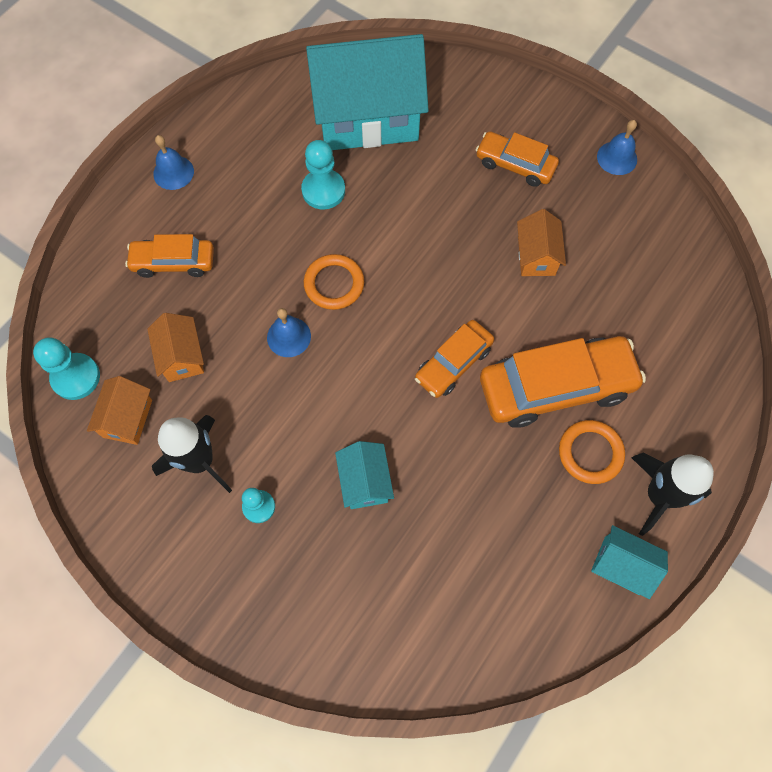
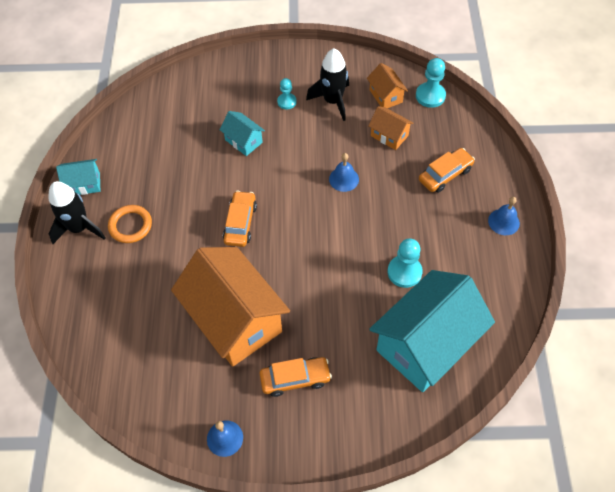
camera: 145 degrees right, 10 degrees down
(334, 284) = (345, 221): orange ring -> none
(536, 256) = (235, 320): orange house -> orange house, size x2.25
(556, 387) = (171, 248): orange car -> none

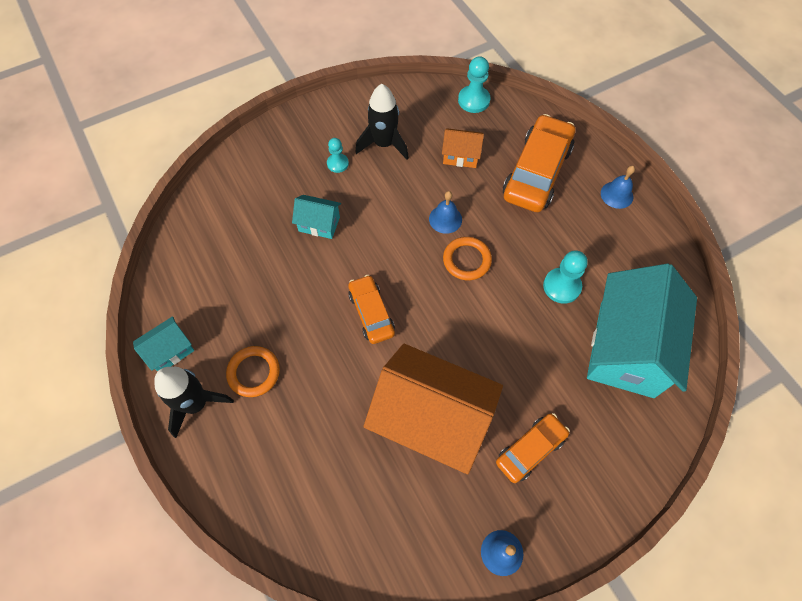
camera: 30 degrees left, 5 degrees up
(340, 217) = (466, 260): none -> orange ring
(386, 96) = (432, 117): orange house -> none
(445, 175) = (537, 172): orange car -> orange car, size x1.73

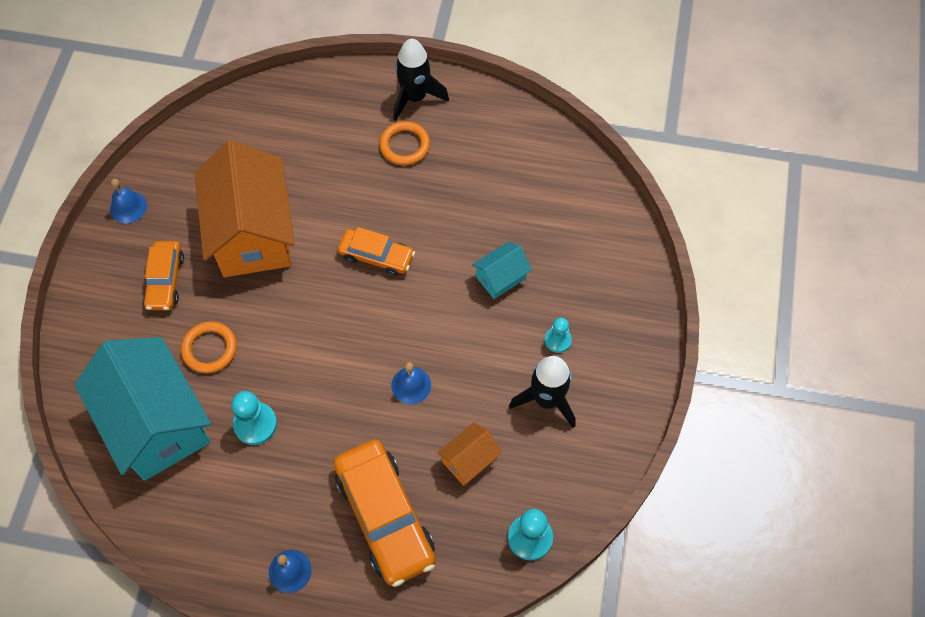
camera: 130 degrees right, 0 degrees up
(170, 351) = (475, 104): turquoise house -> none
(431, 419) = (253, 233): orange house -> orange house turned 75 degrees counterclockwise
(466, 260) = (354, 368): orange ring -> orange ring (209, 349)

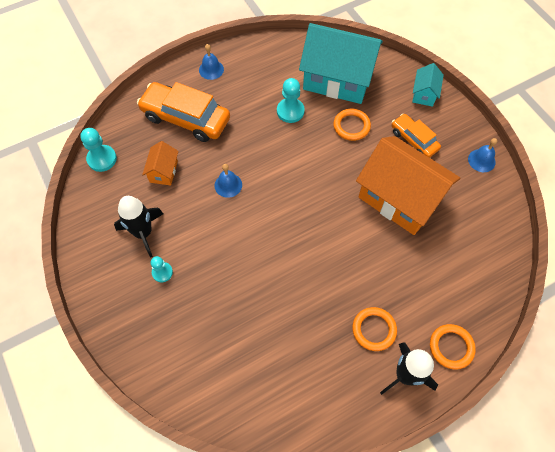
camera: 140 degrees right, 0 degrees up
(355, 88) = (451, 347): none -> orange ring
(376, 256) = (316, 240): orange car -> none
(501, 277) = (229, 285): turquoise house -> turquoise house (424, 94)

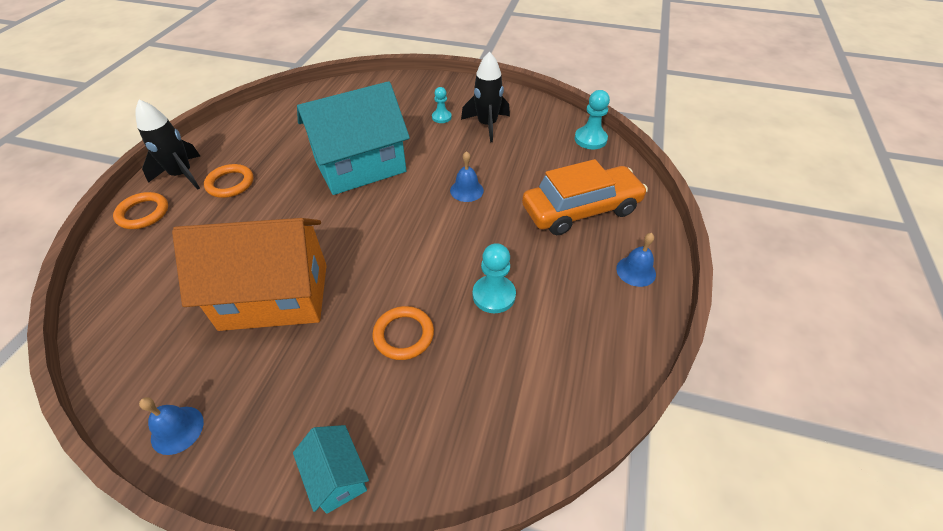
camera: 135 degrees right, 15 degrees down
(163, 171) = (532, 163): orange house -> none
(337, 79) = (485, 386): turquoise house -> turquoise house (360, 166)
(414, 140) = (303, 382): orange car -> none

